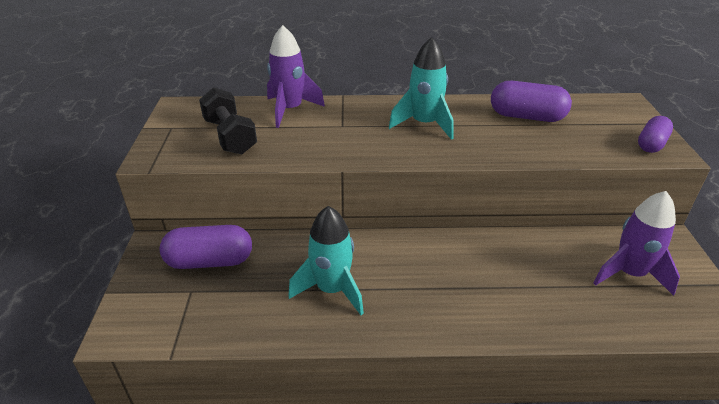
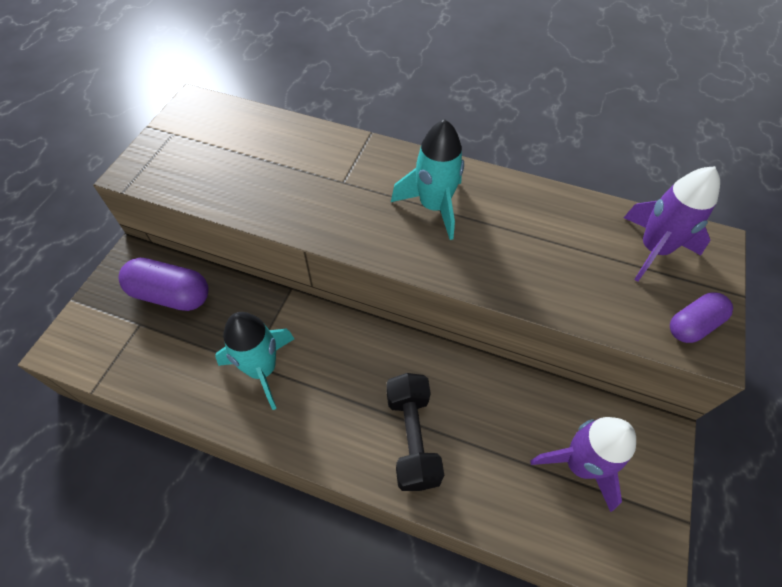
camera: 20 degrees right, 20 degrees up
(230, 136) = (221, 164): black dumbbell -> black dumbbell (412, 438)
(290, 110) = (301, 141): purple rocket -> purple rocket (653, 249)
(527, 117) = (563, 230): purple capsule -> none

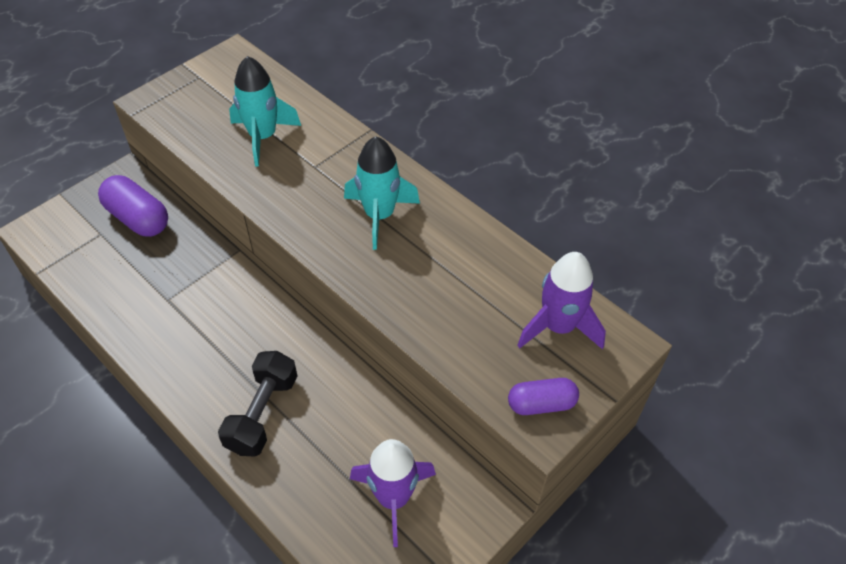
camera: 25 degrees right, 5 degrees down
(262, 369) = (175, 308): turquoise rocket -> turquoise rocket (263, 137)

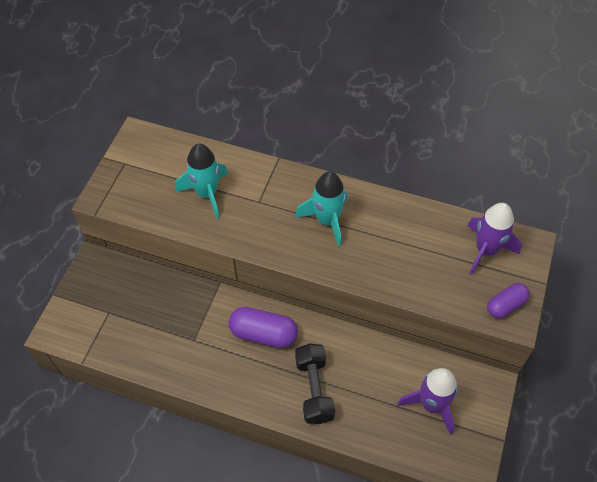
camera: 25 degrees left, 5 degrees up
(138, 218) = (129, 289): purple capsule -> purple capsule (263, 334)

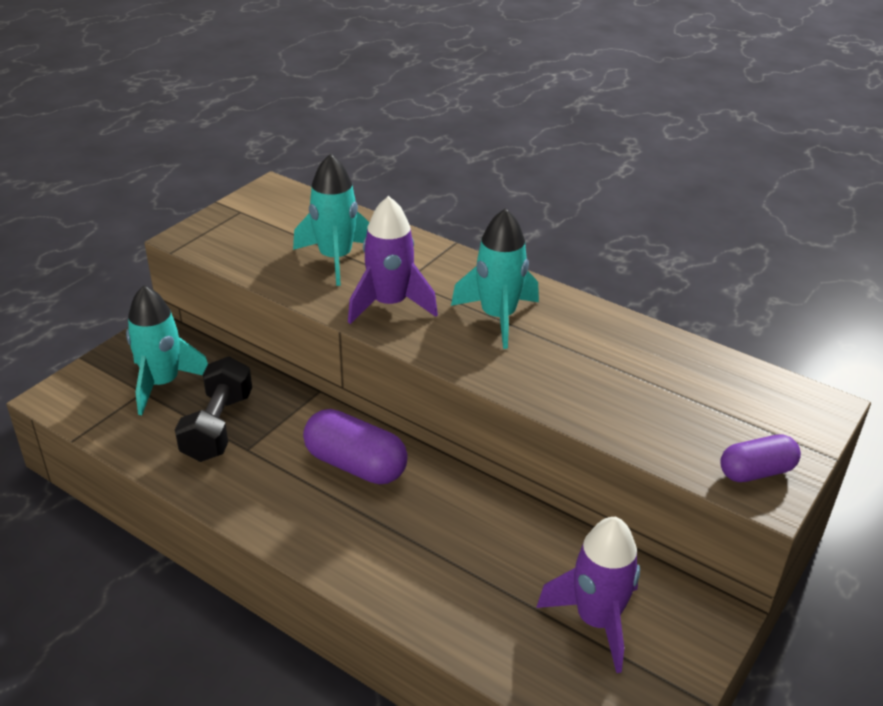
camera: 15 degrees right, 20 degrees down
(118, 302) = (162, 384): none -> turquoise rocket
(314, 389) = (405, 553): black dumbbell -> black dumbbell (218, 426)
(485, 250) = (741, 398): purple rocket -> purple rocket (390, 304)

